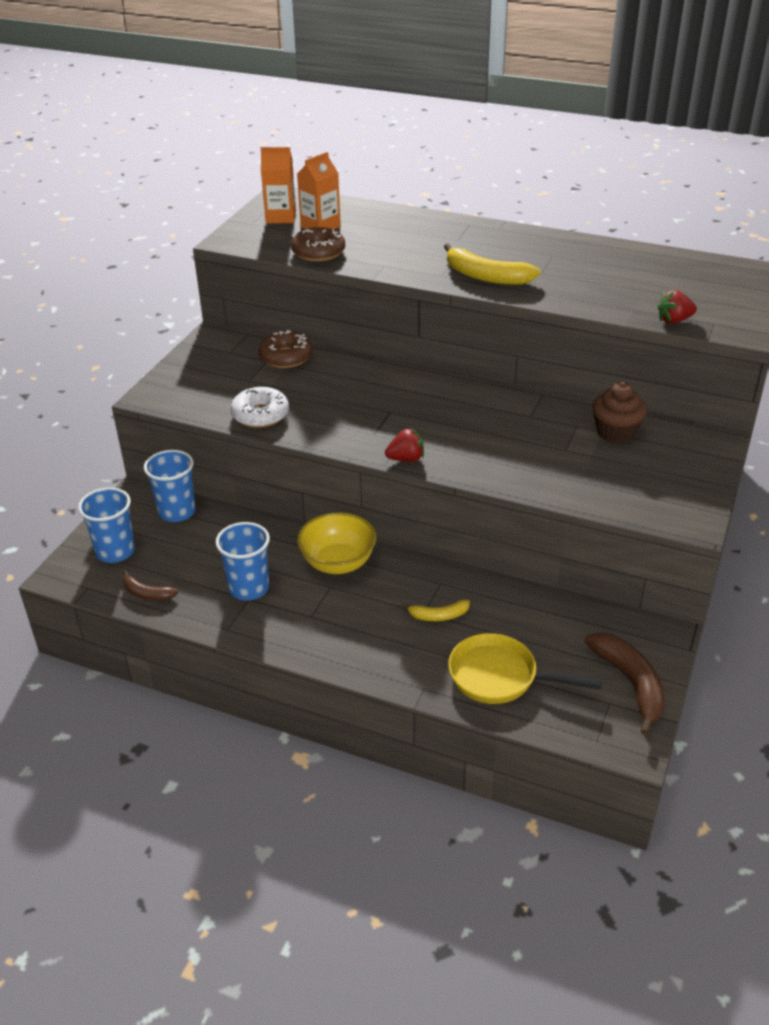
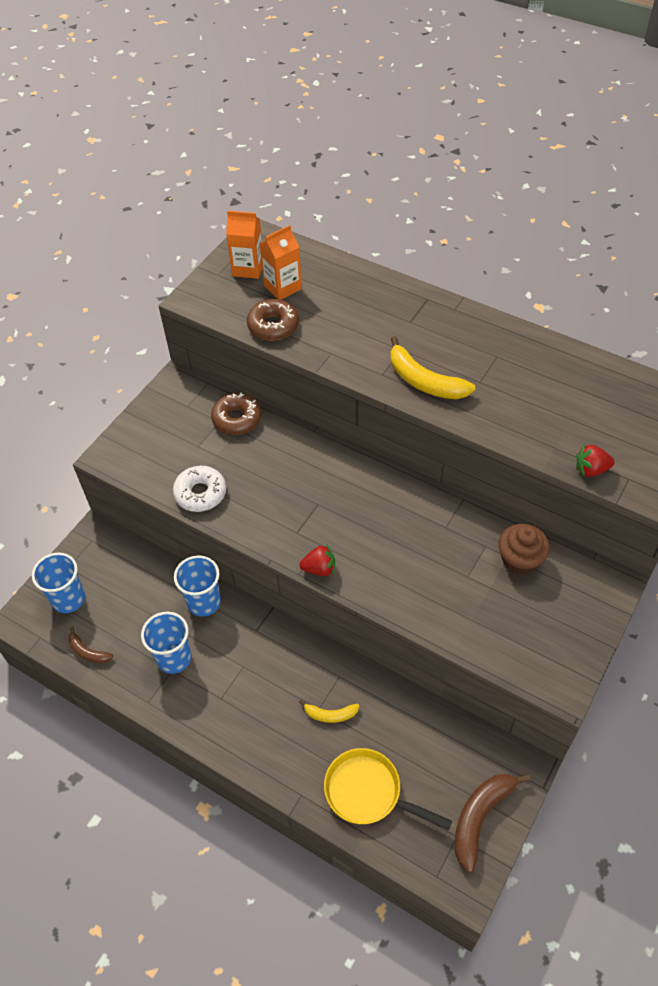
camera: 10 degrees right, 15 degrees up
(177, 512) = (127, 559): blue cup -> blue cup (204, 602)
(338, 563) = (255, 640): yellow bowl -> none
(630, 683) = (480, 818): brown banana -> brown banana turned 135 degrees counterclockwise

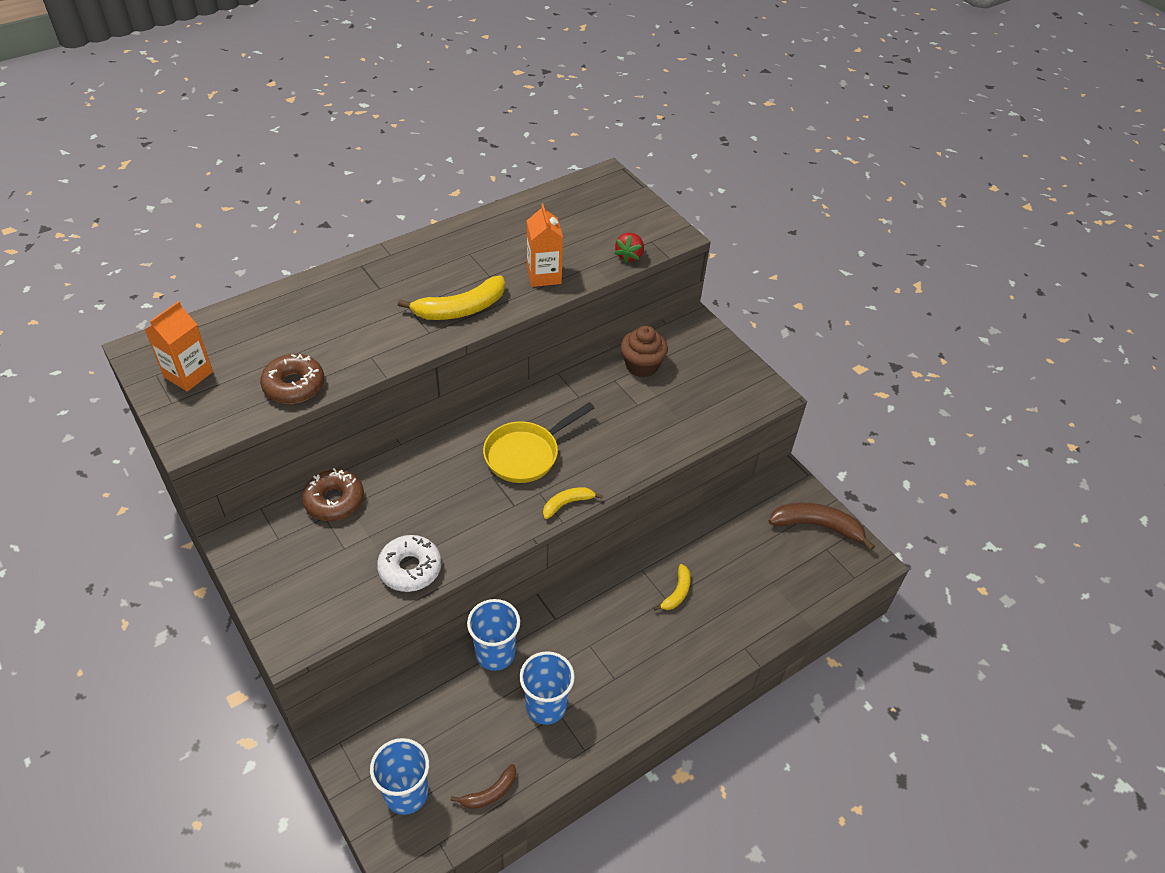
camera: 70 degrees left, 5 degrees down
(282, 287) = (245, 358): orange carton -> orange carton (544, 275)
(319, 569) = (567, 504): red strawberry -> yellow banana
(368, 792) = (764, 594): yellow pan -> yellow pan (526, 454)
(480, 818) = (817, 526): brown banana -> brown banana turned 135 degrees clockwise

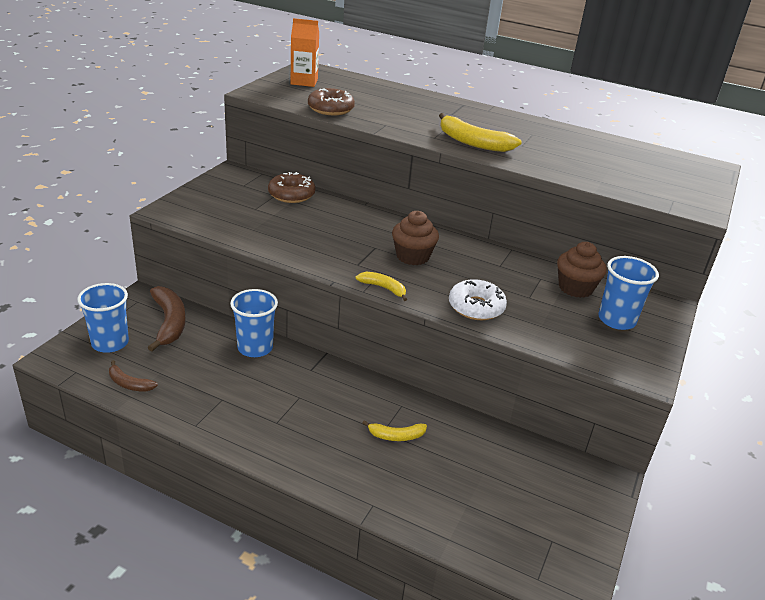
camera: 60 degrees right, 15 degrees down
(410, 568) = (259, 237): white donut -> white donut (476, 307)
(526, 454) = (412, 256): yellow pan -> brown cupcake
(544, 275) = (555, 164): orange carton -> none
(546, 706) = (224, 390): blue cup -> blue cup (616, 320)
(629, 256) = (638, 194): red strawberry -> none
(817, 526) = (573, 523): brown banana -> brown banana (169, 323)

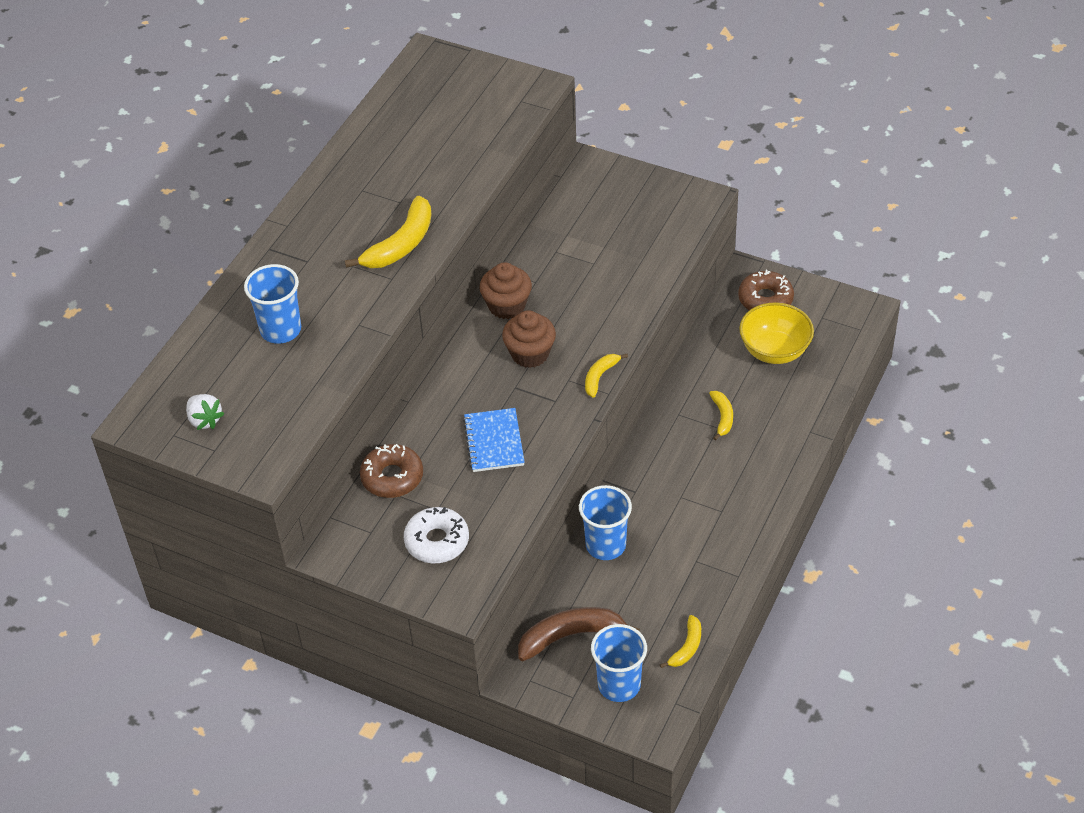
camera: 85 degrees left, 15 degrees up
(129, 384) = (687, 647): brown banana -> yellow banana
(304, 82) = (205, 420): orange carton -> white strawberry
(317, 234) = (494, 442): none -> blue notebook
(330, 109) = (313, 382): brown donut -> brown donut (765, 299)
(476, 307) = (620, 304): white donut -> white donut (437, 541)
(492, 489) = (774, 351): none -> yellow bowl
(575, 288) = (570, 226): brown cupcake -> brown cupcake (507, 306)
(616, 320) = (621, 204): blue cup -> blue cup (281, 330)

